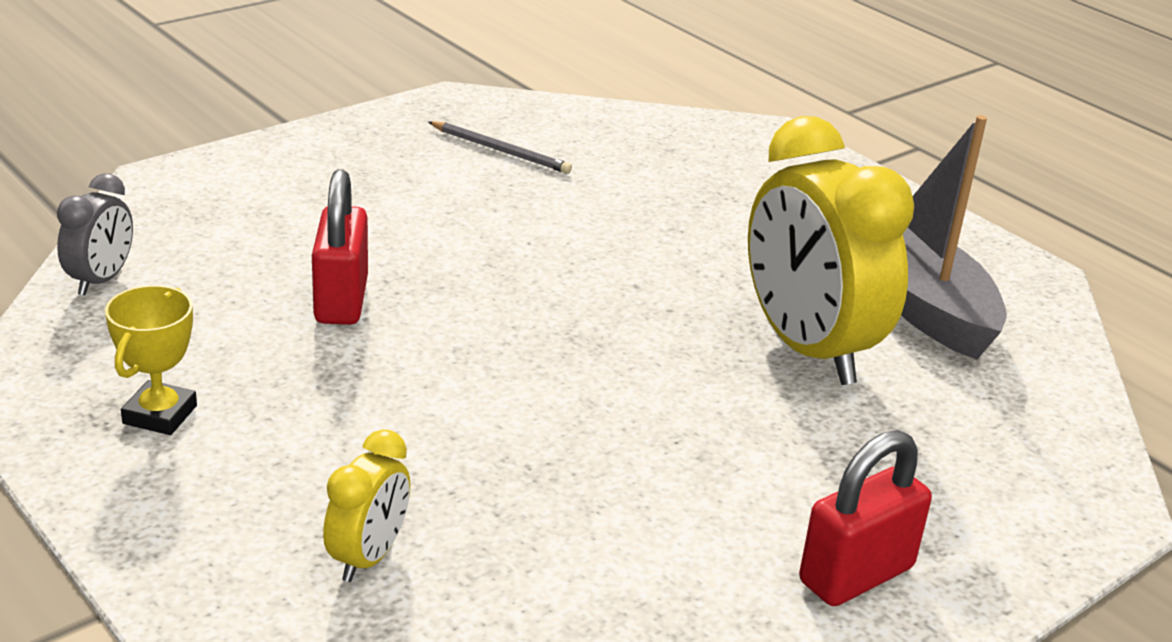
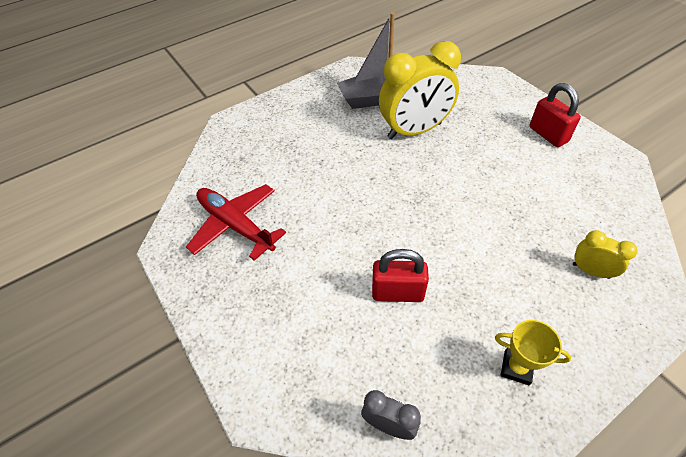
camera: 80 degrees left, 20 degrees up
(501, 151) = (236, 225): grey pencil -> red plane

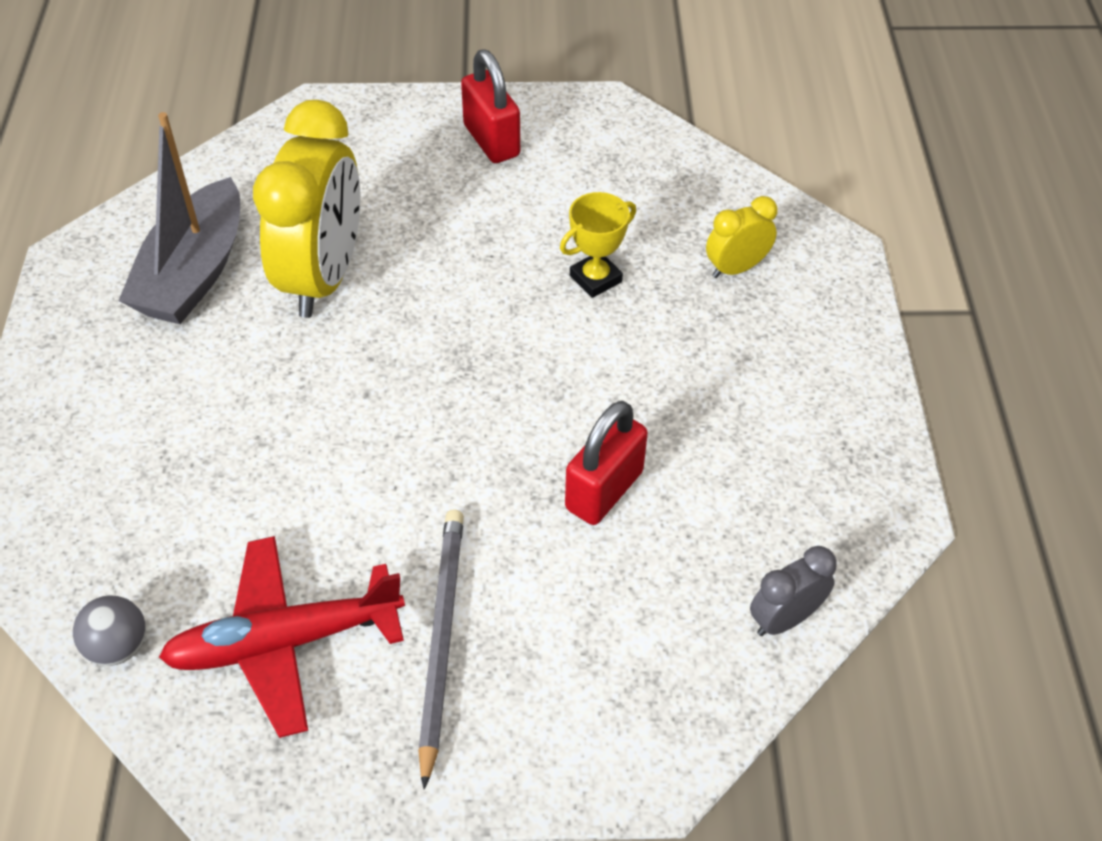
camera: 60 degrees left, 0 degrees up
(203, 180) = (118, 646): none -> grey ball
(272, 276) = (441, 639): none -> grey pencil
(516, 368) = (804, 435): yellow trophy -> yellow trophy (595, 279)
(548, 135) = (491, 141): red padlock -> red padlock turned 60 degrees clockwise

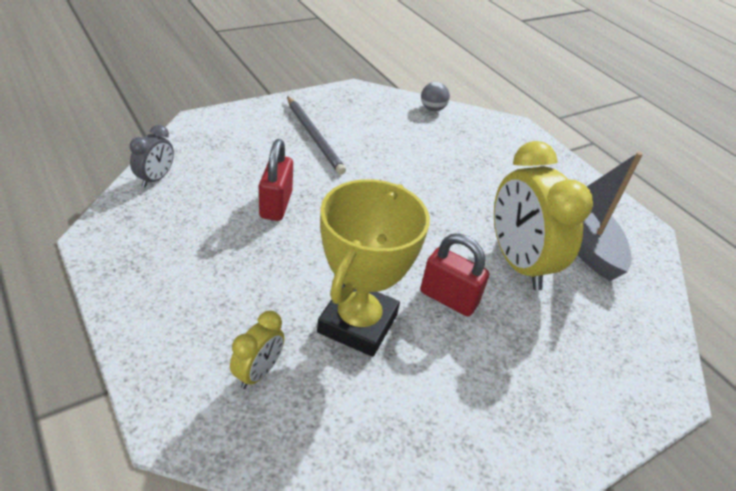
camera: 145 degrees right, 10 degrees down
(284, 641) = (375, 122): red plane -> none
(491, 141) = (525, 419): red padlock -> red padlock (448, 298)
(595, 279) = (357, 323): yellow trophy -> yellow trophy, size x2.06

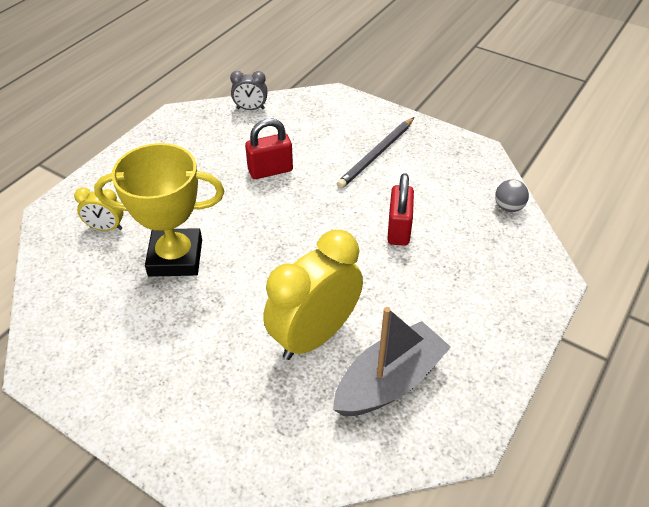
camera: 70 degrees right, 5 degrees up
(448, 298) = (235, 300): red padlock -> red padlock (398, 229)

